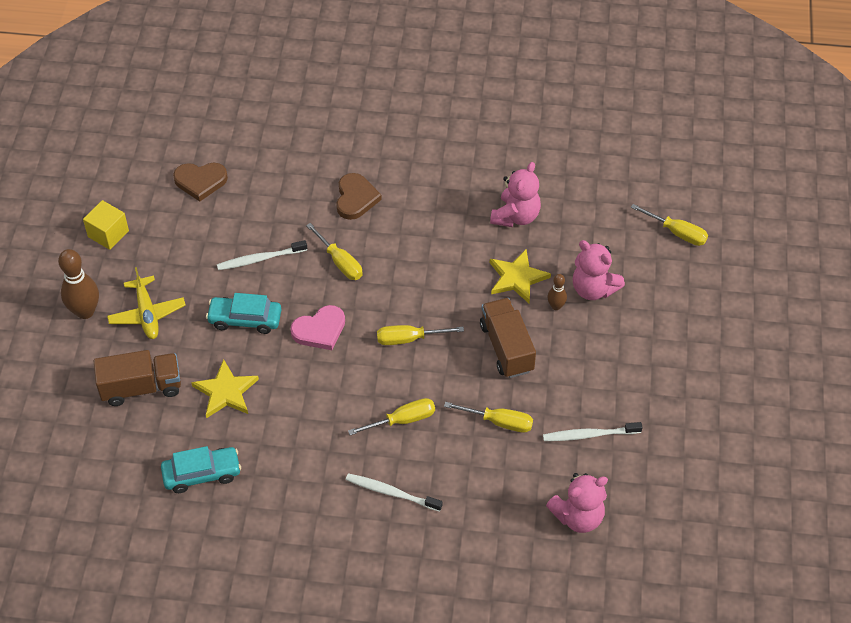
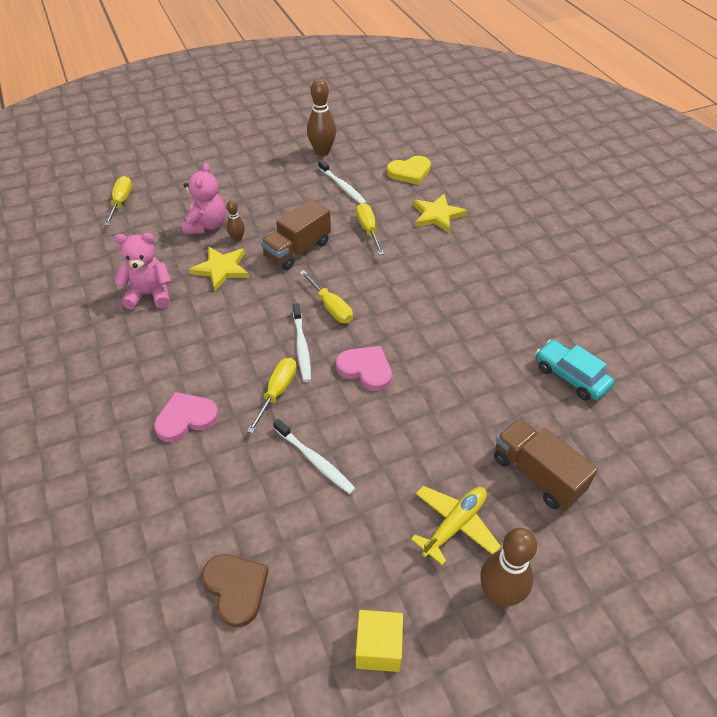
camera: 120 degrees left, 5 degrees down
(226, 392) = (483, 403): yellow star -> yellow star (437, 215)
(245, 319) = (396, 432): turquoise car -> none
(355, 198) = (186, 419): brown heart -> pink heart
(391, 492) = (475, 260): white toothbrush -> white toothbrush (301, 347)
(403, 420) = (410, 278): yellow screwdriver -> none
(578, 516) = (409, 172): pink teddy bear -> yellow heart
(673, 447) = (322, 152): none -> brown bowling pin

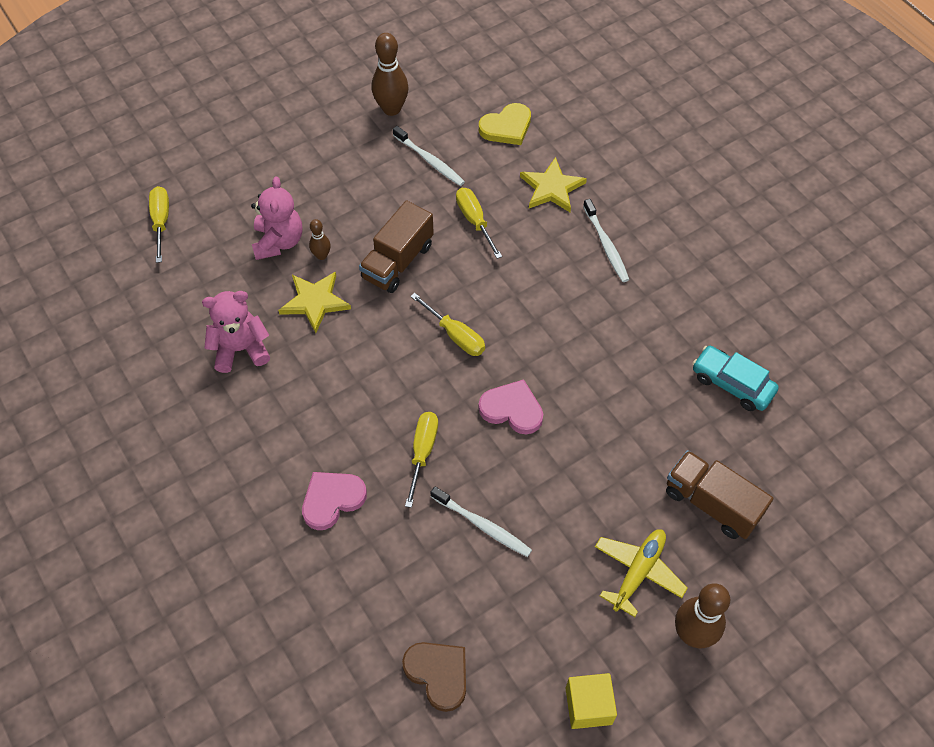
camera: 10 degrees left, 10 degrees up
(301, 347) = (435, 392): white toothbrush -> white toothbrush (606, 245)

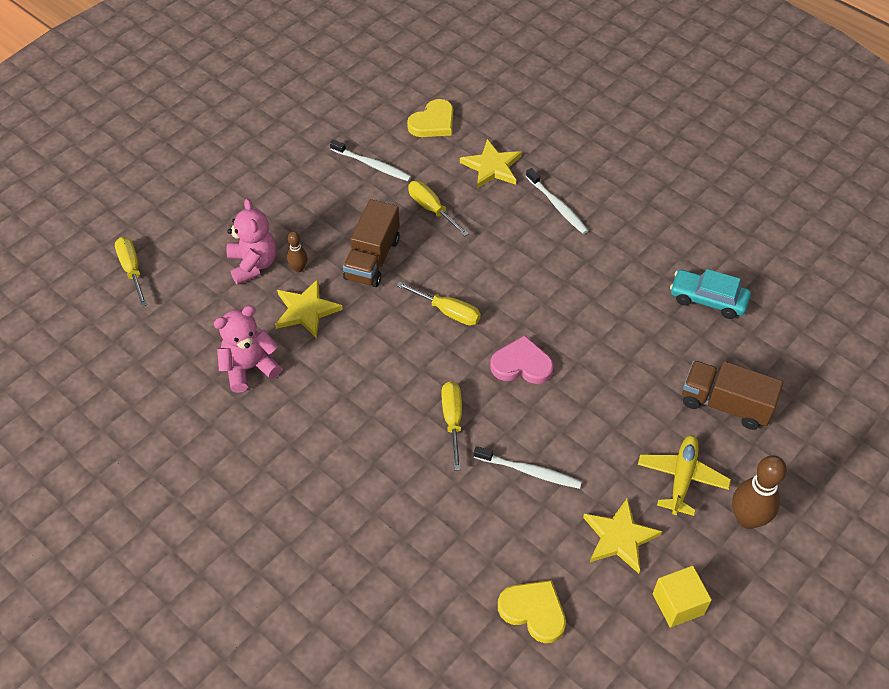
camera: 15 degrees left, 5 degrees down
(332, 500) = (382, 482): pink heart -> none
(391, 109) = (321, 126): brown bowling pin -> none
(438, 674) = (533, 611): brown heart -> yellow heart
(552, 619) = (619, 537): none -> yellow star

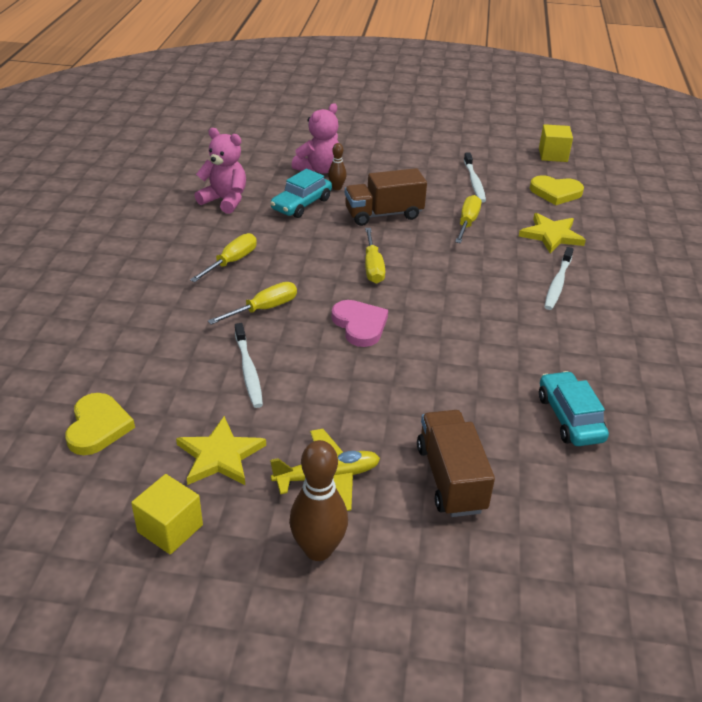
camera: 55 degrees right, 15 degrees down
(132, 269) = (263, 130): yellow screwdriver -> yellow screwdriver (232, 261)
(306, 310) = (301, 204): yellow star -> turquoise car
(373, 84) = (553, 155): none -> yellow cube

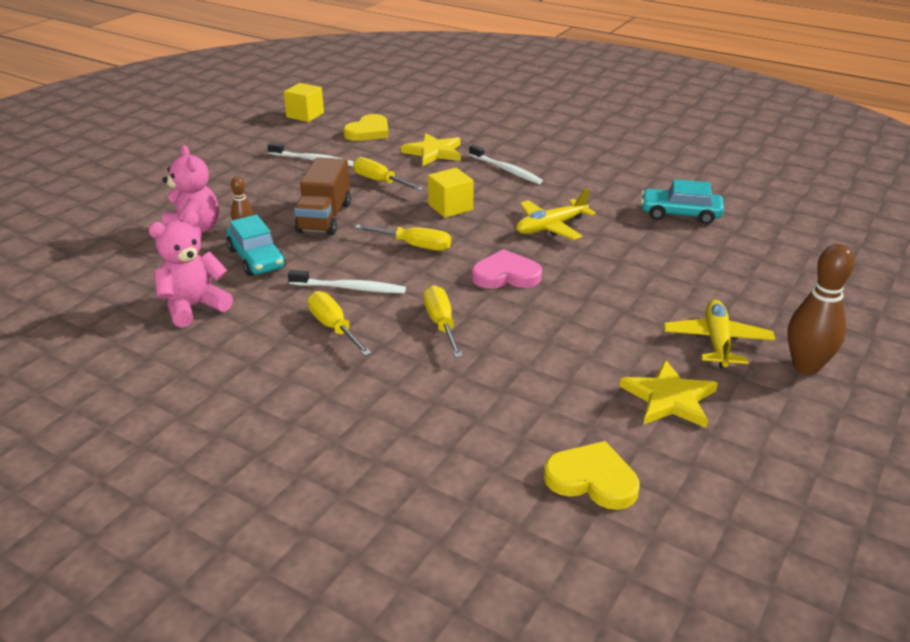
camera: 65 degrees left, 5 degrees down
(170, 528) = (766, 449): yellow cube -> yellow cube (450, 207)
(248, 371) = (543, 355): white toothbrush -> white toothbrush (350, 288)
(451, 478) = (735, 282): brown truck -> none
(466, 334) = (551, 227): none -> yellow plane

